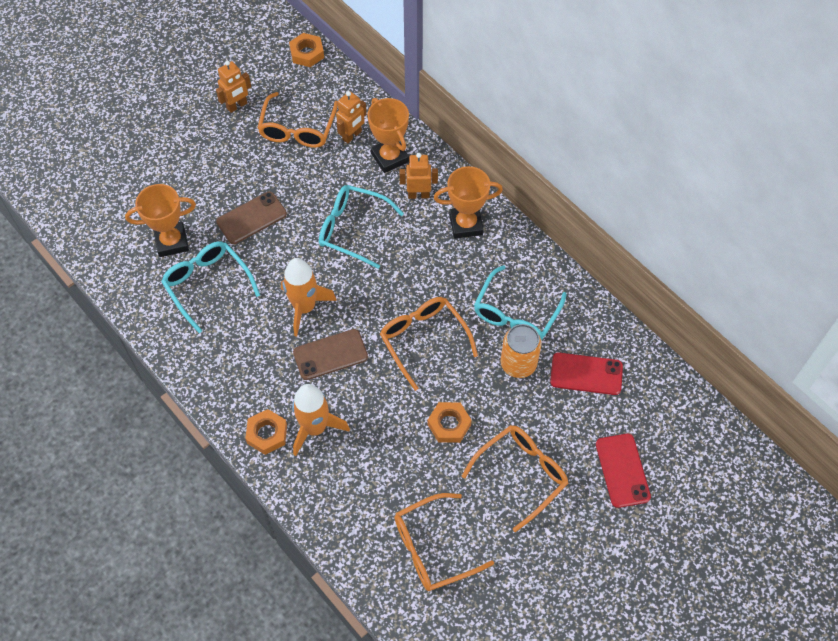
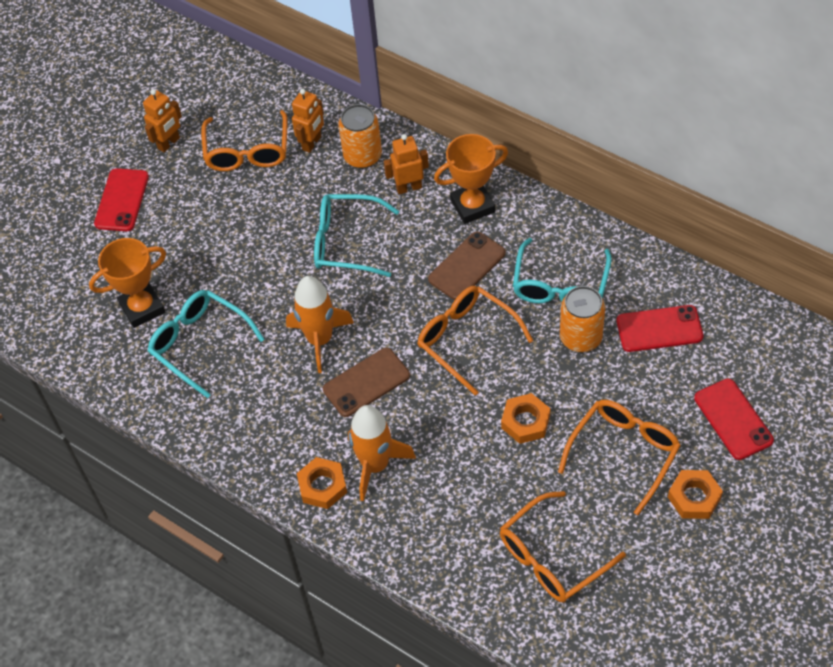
camera: 10 degrees left, 5 degrees down
(184, 145) = (122, 200): none -> red phone
(251, 218) = (226, 259): brown phone -> brown phone (467, 266)
(307, 53) = (230, 68): orange nut -> orange nut (694, 497)
(389, 157) = (362, 156): orange trophy -> orange can

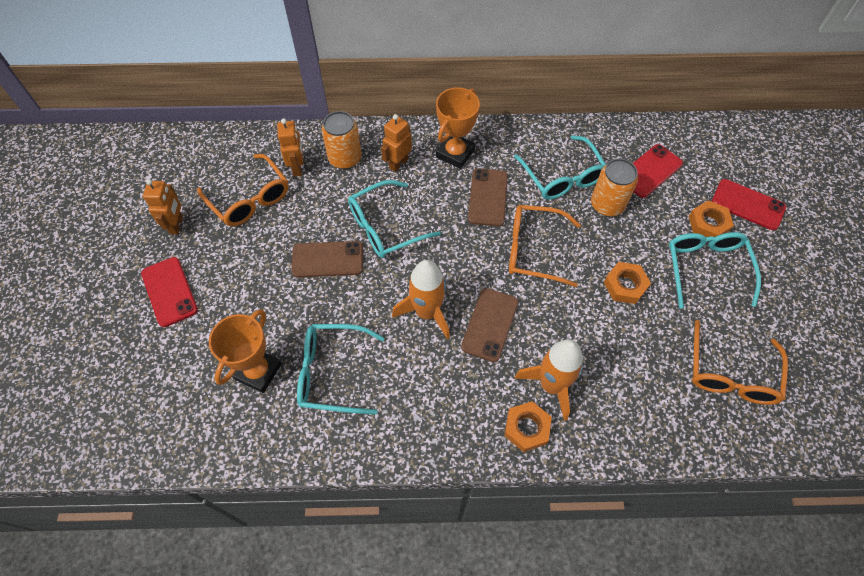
camera: 40 degrees left, 5 degrees up
(272, 244) = (327, 259): none -> brown phone
(624, 453) = (706, 268): orange glasses -> turquoise glasses
(694, 497) = (775, 272): orange nut -> orange nut (708, 224)

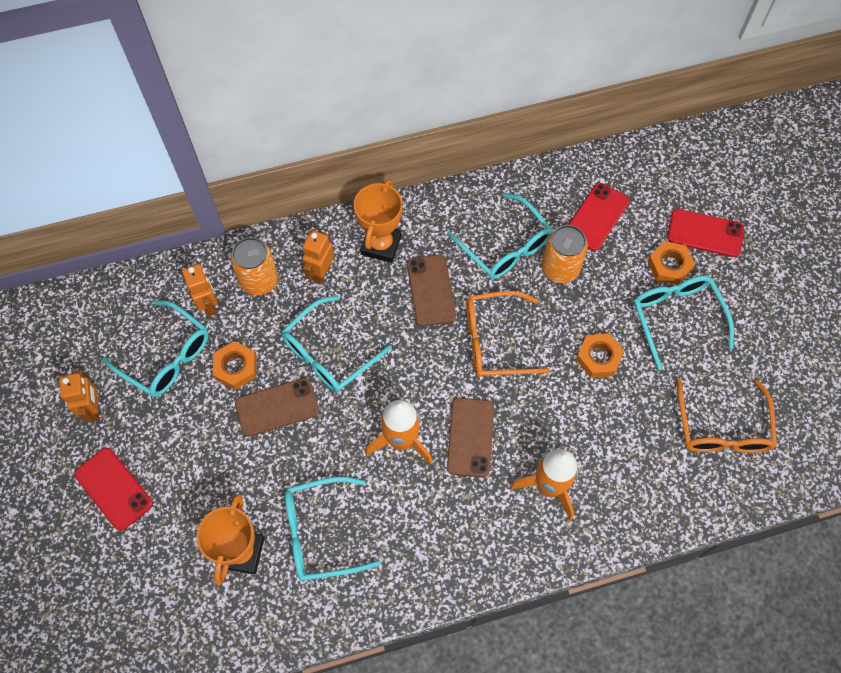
camera: 15 degrees left, 5 degrees up
(249, 199) = (166, 356): orange glasses -> turquoise glasses
(527, 428) = (535, 538): orange nut -> orange nut (236, 367)

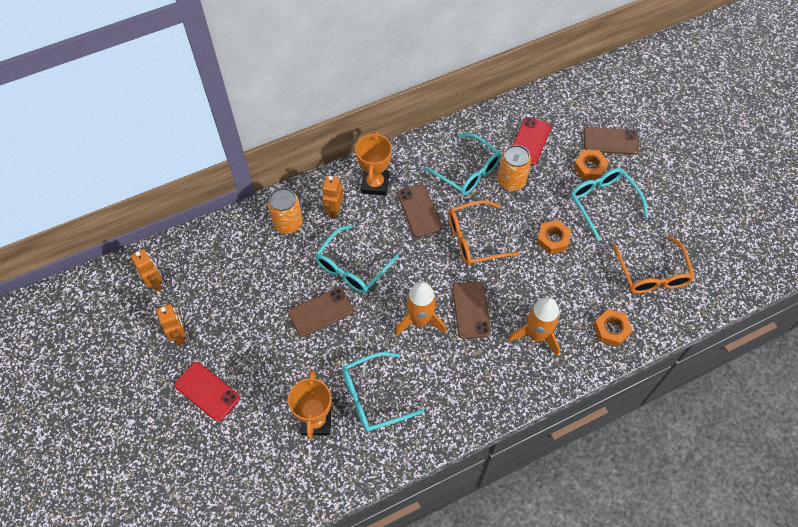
camera: 10 degrees left, 5 degrees down
(166, 356) = (228, 289): turquoise glasses -> none
(208, 305) = (253, 246): orange robot -> orange robot (155, 283)
(236, 367) = (283, 288): orange nut -> orange nut (611, 329)
(705, 233) = (610, 141): red phone -> brown phone

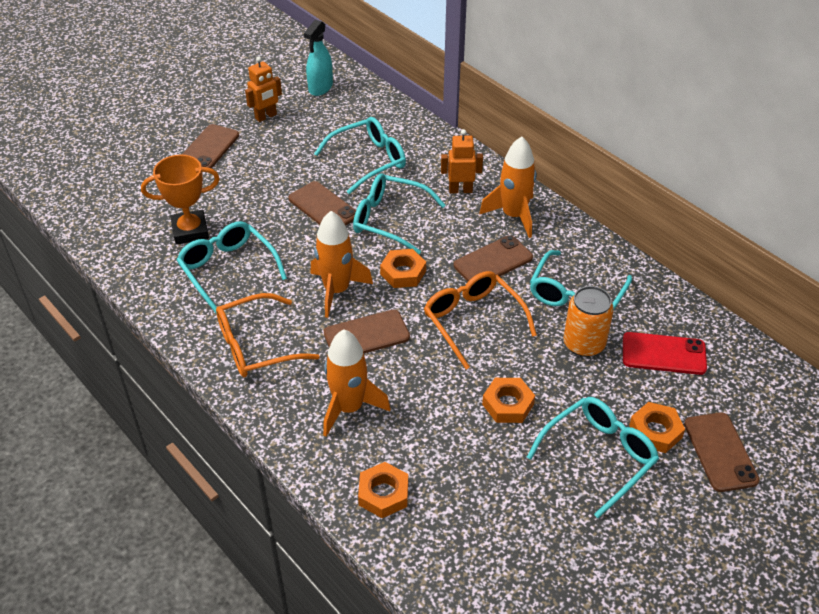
camera: 75 degrees right, 15 degrees down
(155, 283) = (320, 88): orange robot -> turquoise spray bottle
(207, 391) = (209, 148): red phone -> brown phone
(274, 266) = (369, 161): none -> turquoise glasses
(288, 223) = (428, 159): orange can -> none
(375, 184) = (513, 216): orange trophy -> orange rocket
(413, 271) = (403, 272): none -> orange nut
(652, 274) = (496, 537): orange glasses -> orange glasses (256, 346)

